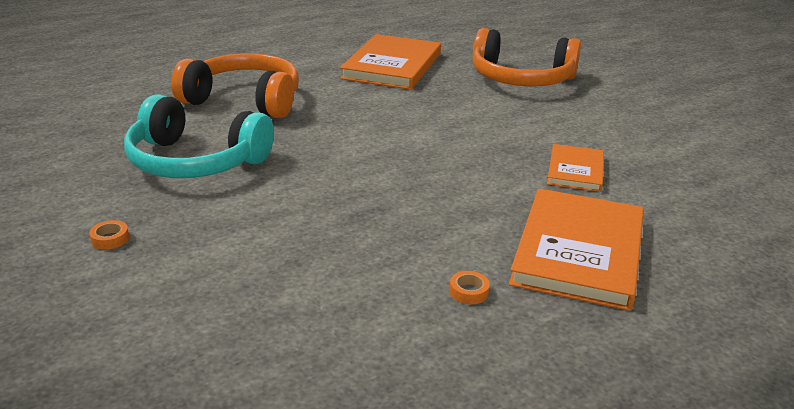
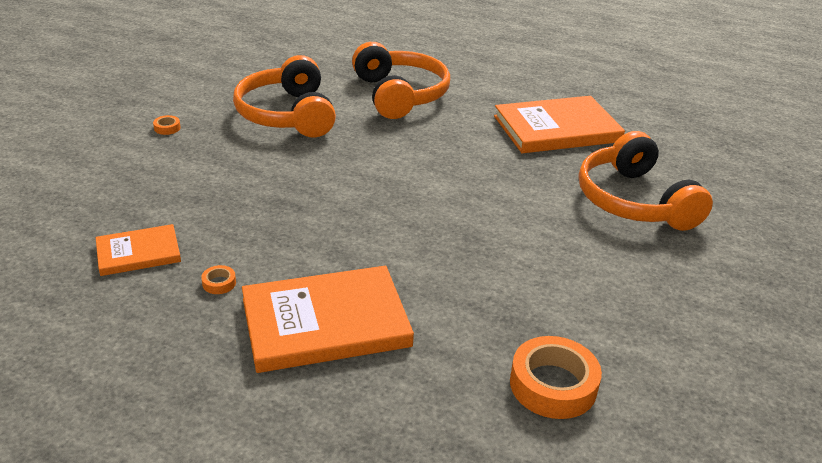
camera: 55 degrees right, 5 degrees up
(195, 162) = (287, 115): turquoise headphones -> orange headphones
(575, 170) = (472, 285): orange book -> orange book (138, 253)
(717, 183) = (553, 385): none -> orange tape

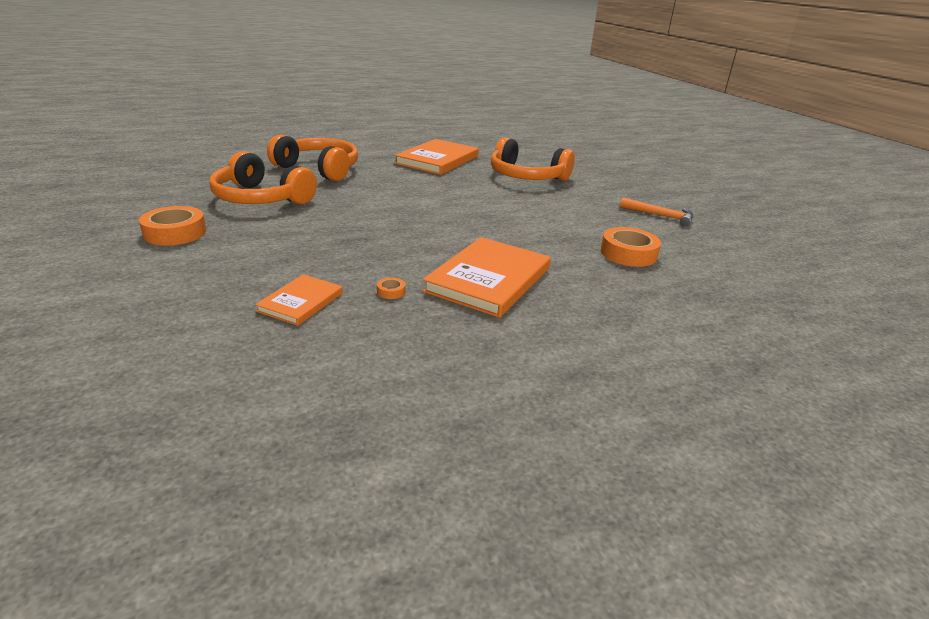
camera: 45 degrees left, 5 degrees down
(167, 128) = (175, 233): orange tape -> orange tape, size x2.33
(725, 357) = (660, 216): none -> orange hammer

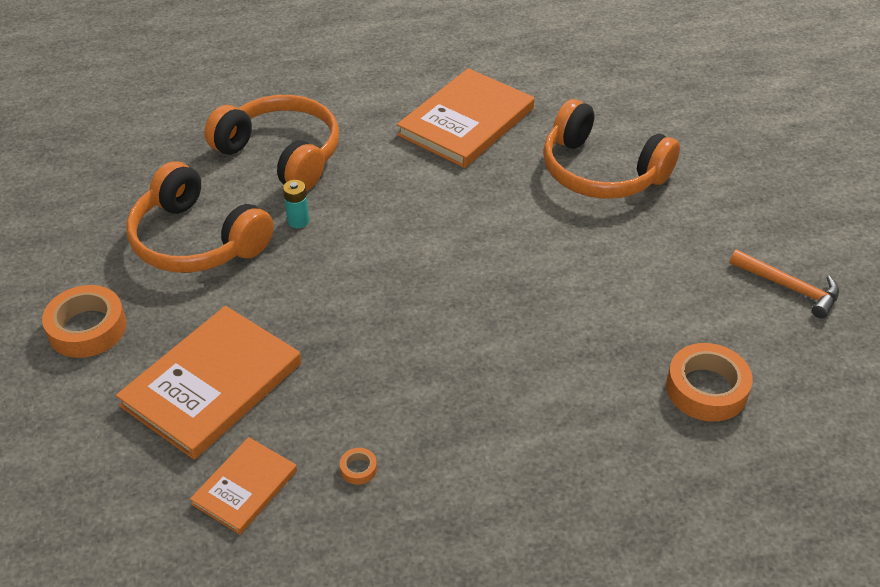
camera: 10 degrees right, 15 degrees up
(333, 192) = (298, 221): none -> turquoise battery
(489, 280) = (491, 447): orange book -> orange book (212, 384)

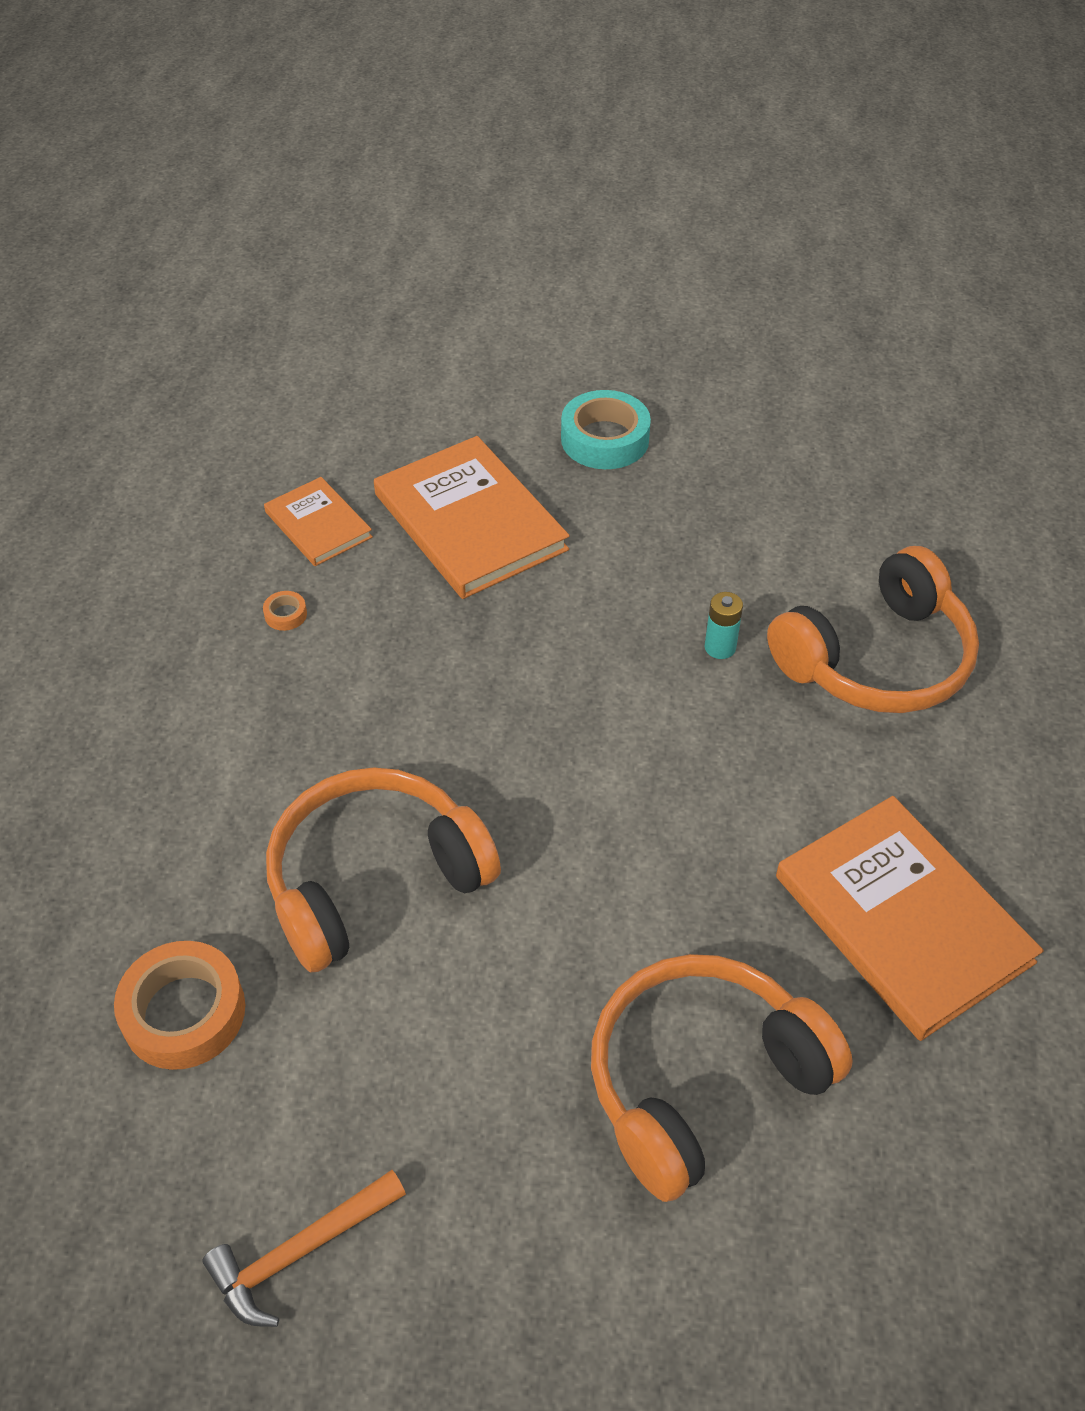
camera: 110 degrees right, 5 degrees up
(87, 328) = (605, 439): orange tape -> turquoise tape
(196, 240) = (718, 544): orange headphones -> orange headphones (374, 879)

